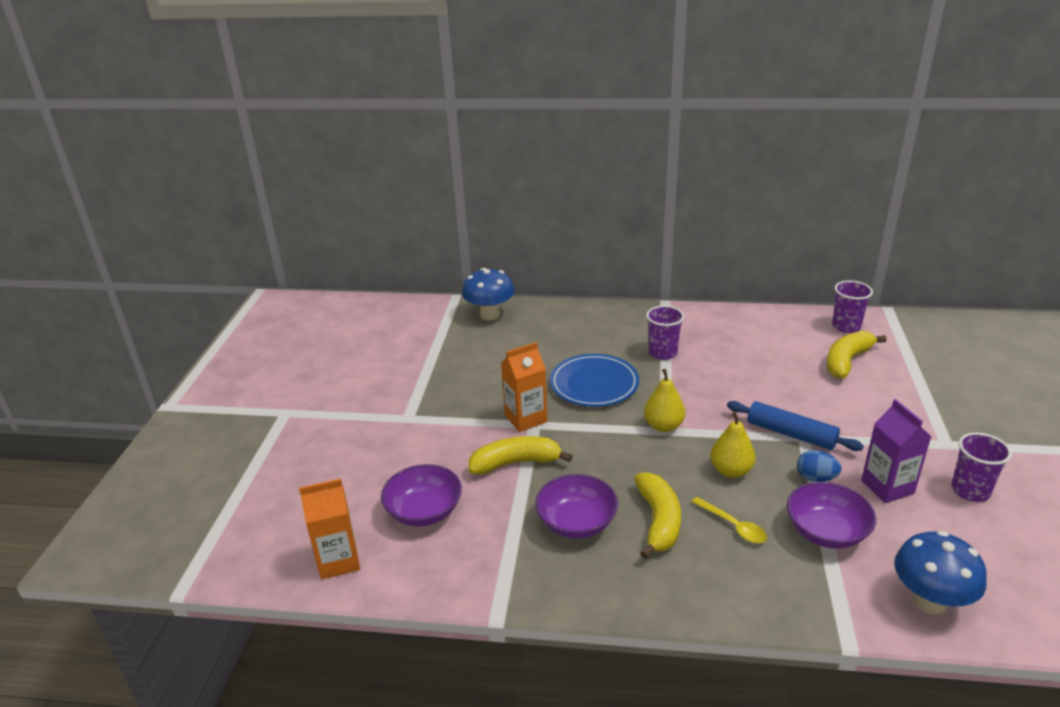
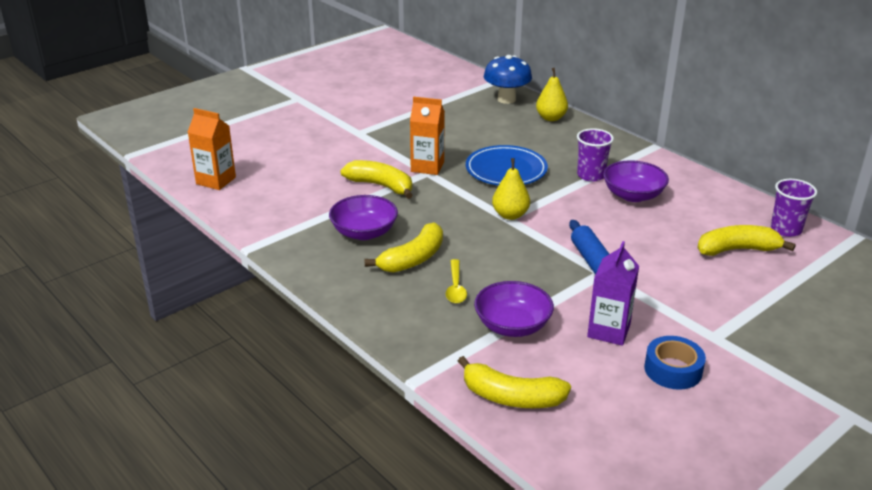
camera: 40 degrees right, 0 degrees up
(424, 511) = (292, 182): purple bowl -> purple bowl (633, 195)
(731, 471) = (510, 261): yellow pear -> yellow pear (551, 118)
(815, 478) = (563, 297): blue egg -> none
(929, 601) = (511, 397): blue mushroom -> yellow banana
(970, 491) = (673, 370): purple cup -> blue tape

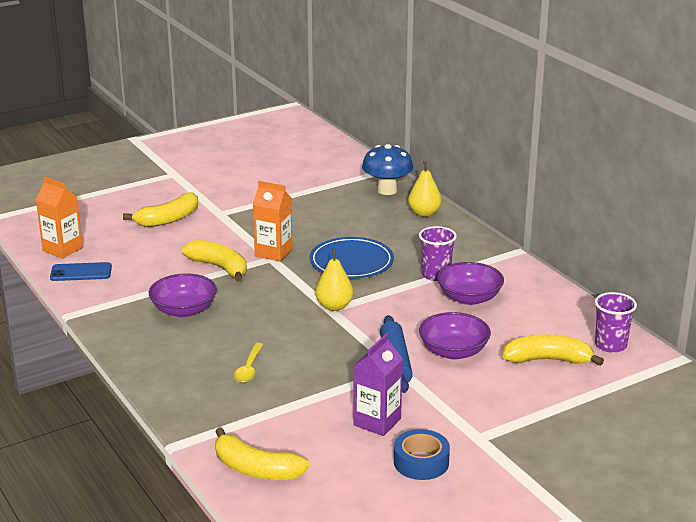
camera: 10 degrees right, 5 degrees down
(244, 203) = (81, 272): none -> blue phone
(413, 259) = (220, 339): yellow banana -> yellow banana (168, 219)
(512, 325) = (287, 408): purple bowl -> purple bowl (453, 351)

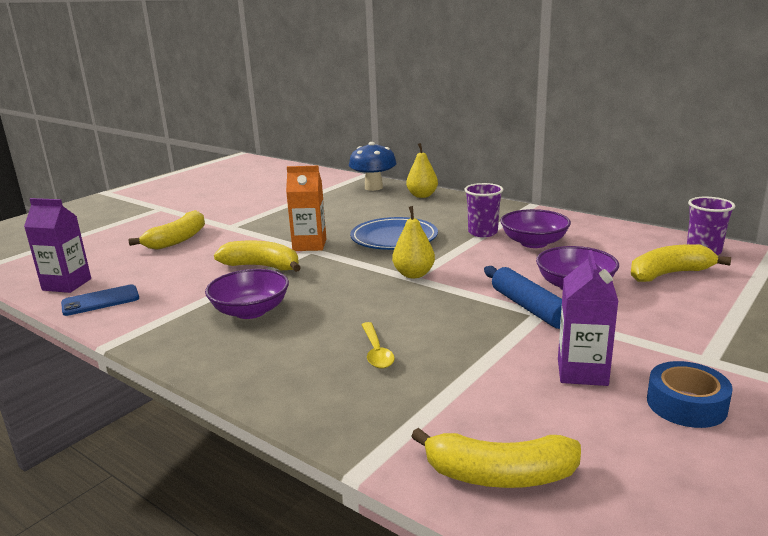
camera: 20 degrees left, 5 degrees down
(62, 249) = (67, 284): orange carton -> purple carton

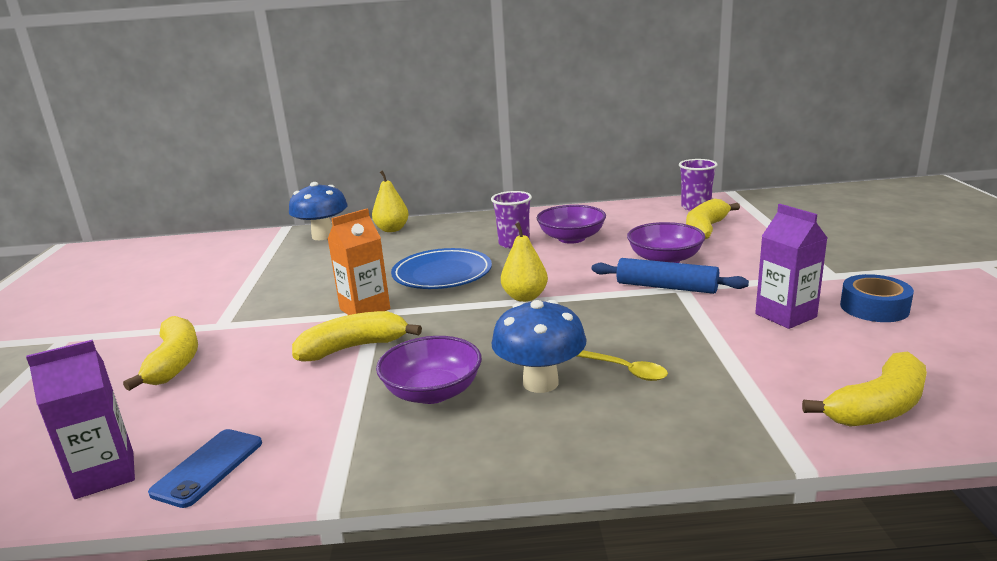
camera: 40 degrees left, 0 degrees up
(313, 334) = (540, 383): none -> blue mushroom

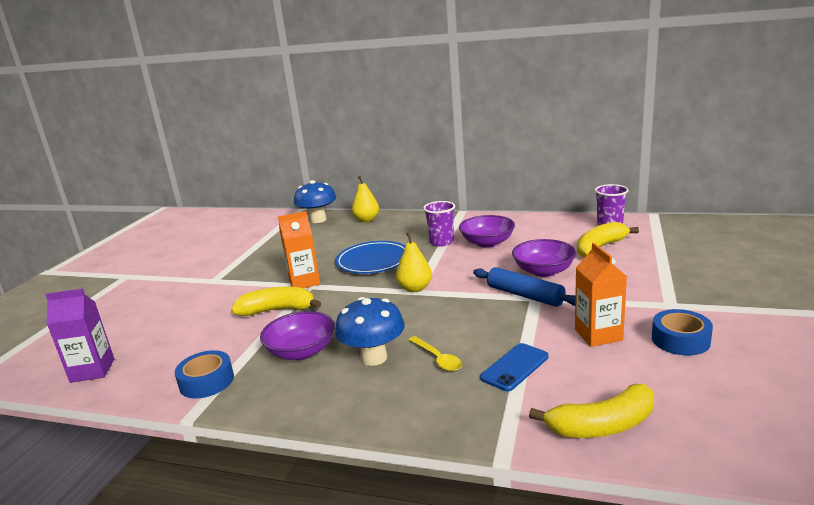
camera: 20 degrees right, 0 degrees up
(175, 362) = (172, 303): yellow banana -> none
(208, 467) = (144, 377): blue phone -> blue phone (515, 367)
(318, 454) = (207, 381): none -> blue tape
(785, 315) = (598, 335): purple carton -> orange carton

